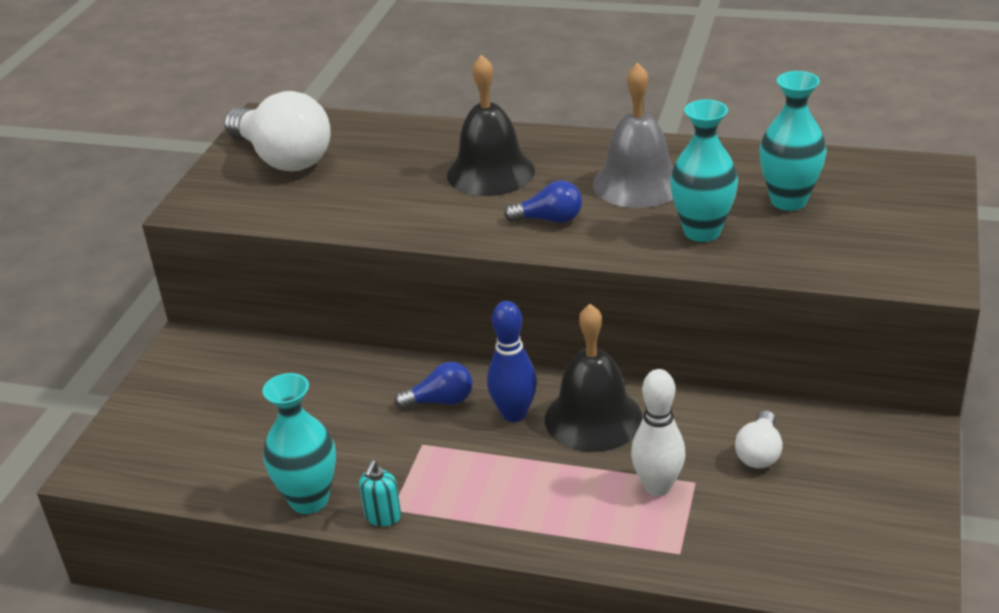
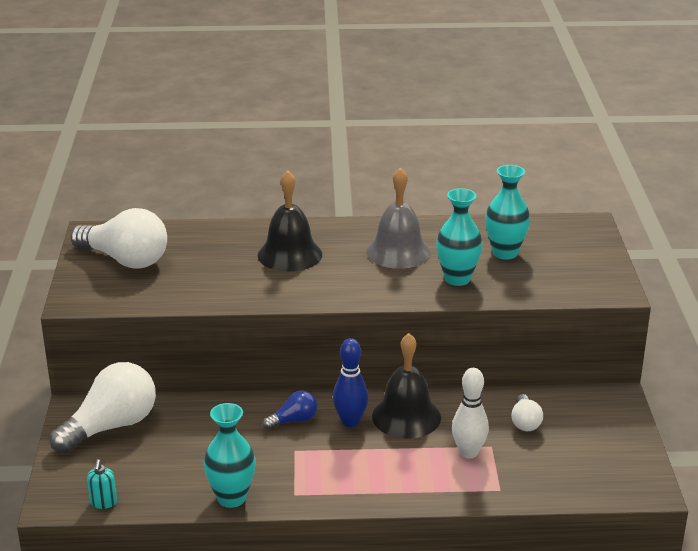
camera: 20 degrees left, 5 degrees down
(213, 374) = (111, 426): none -> white light bulb
(383, 517) = (290, 500): turquoise soap dispenser -> turquoise soap dispenser (103, 502)
(549, 219) = (349, 282): blue light bulb -> none

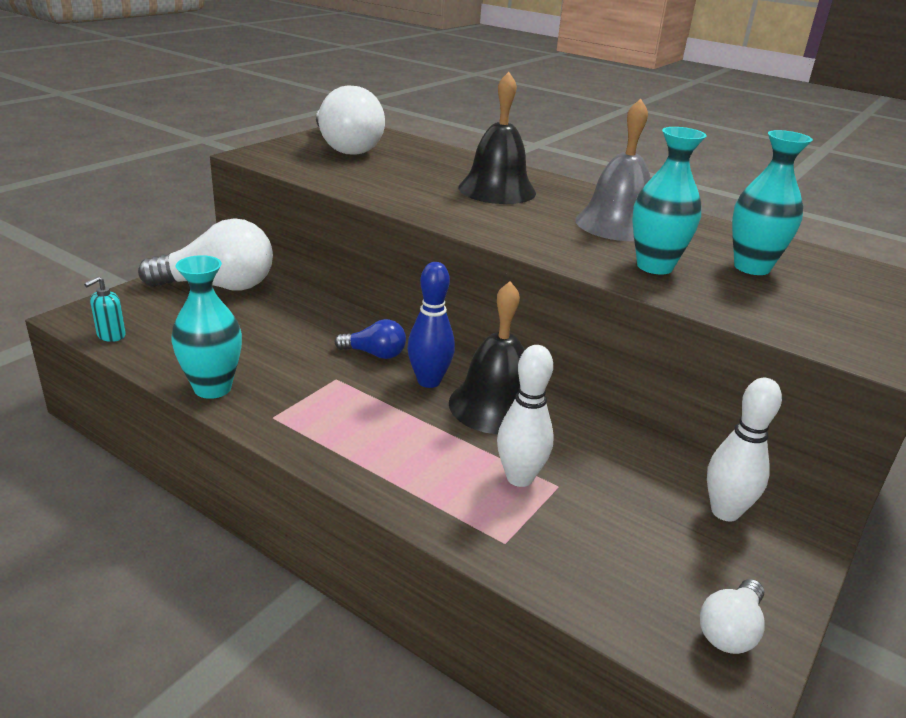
camera: 35 degrees right, 0 degrees up
(525, 422) = (636, 482): white light bulb -> white light bulb (730, 630)
(579, 415) = (725, 512): none -> white bowling pin

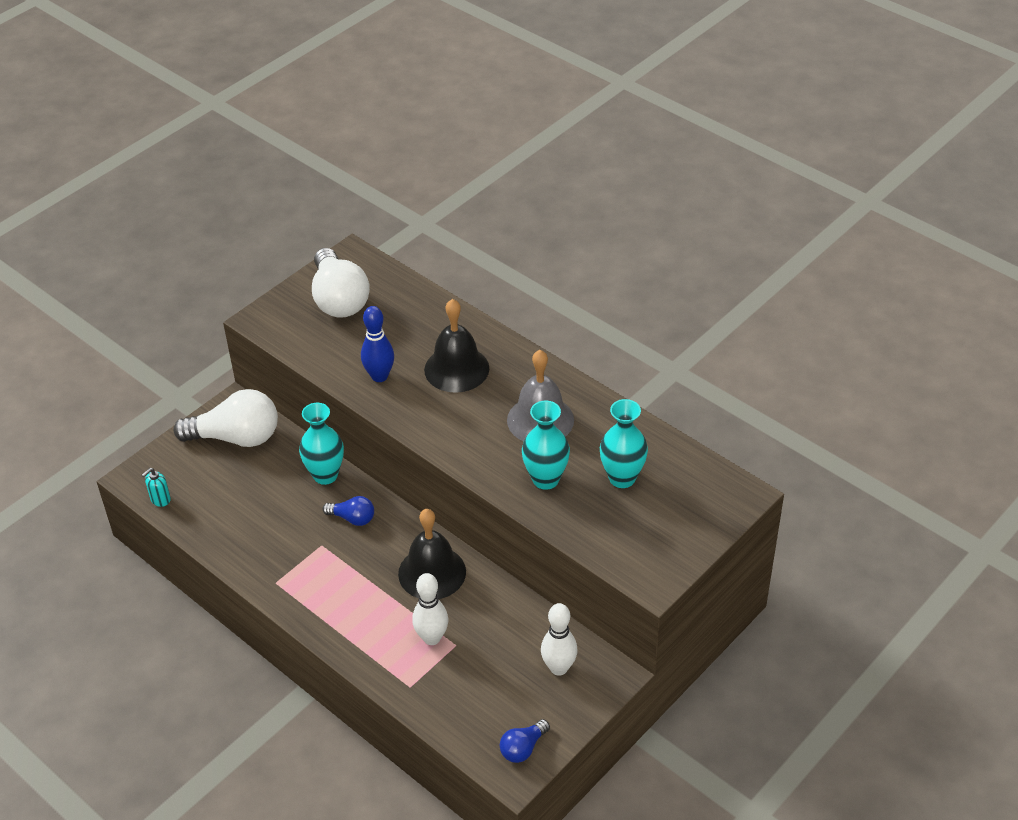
camera: 10 degrees right, 15 degrees up
(212, 388) = (235, 555): turquoise vase -> turquoise vase (325, 475)
(429, 381) = (388, 548): blue bowling pin -> blue bowling pin (379, 376)
(730, 630) = (523, 748): white light bulb -> blue light bulb

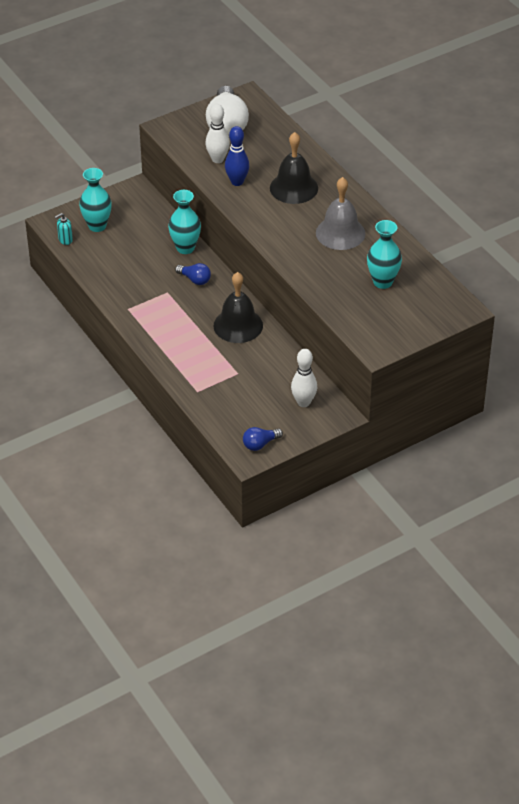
camera: 15 degrees right, 0 degrees up
(236, 437) = (131, 210): white light bulb -> none
(432, 638) = (223, 365): white bowling pin -> white bowling pin (218, 159)
(545, 479) = (328, 272): turquoise vase -> turquoise vase (97, 226)

